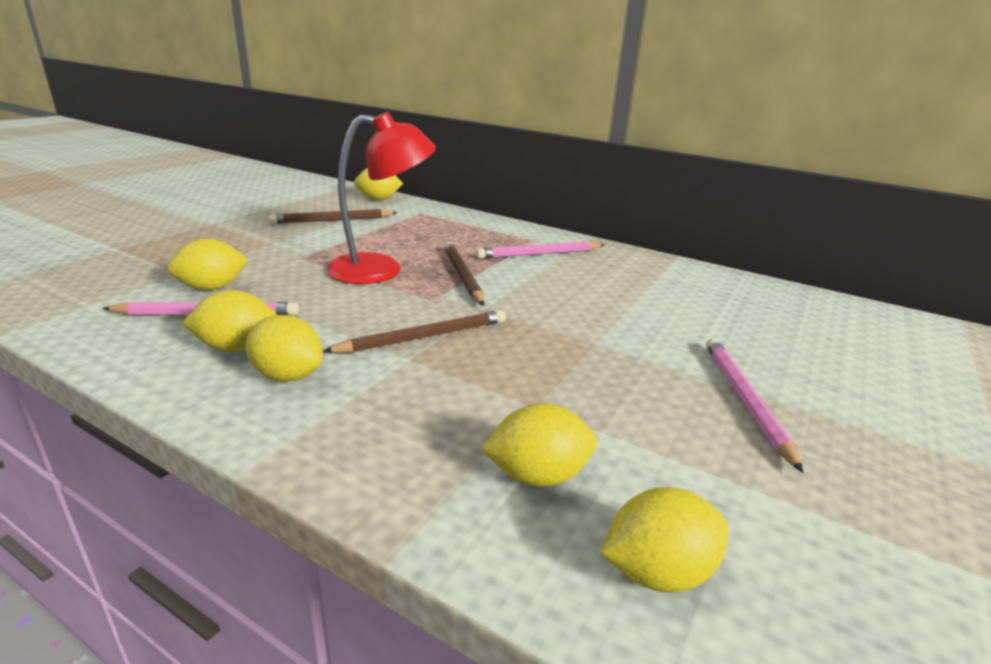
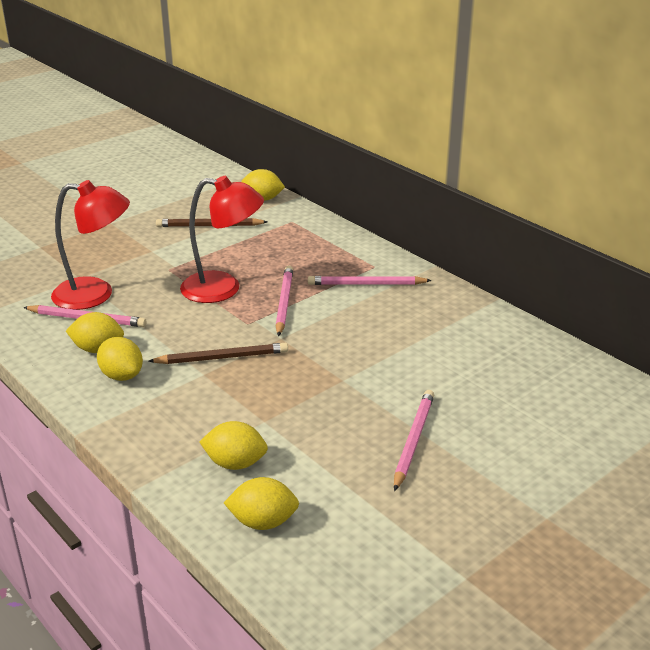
camera: 20 degrees right, 5 degrees up
(212, 288) = (95, 294): yellow lemon -> red lamp
(463, 276) = (284, 302): brown pencil -> pink pencil

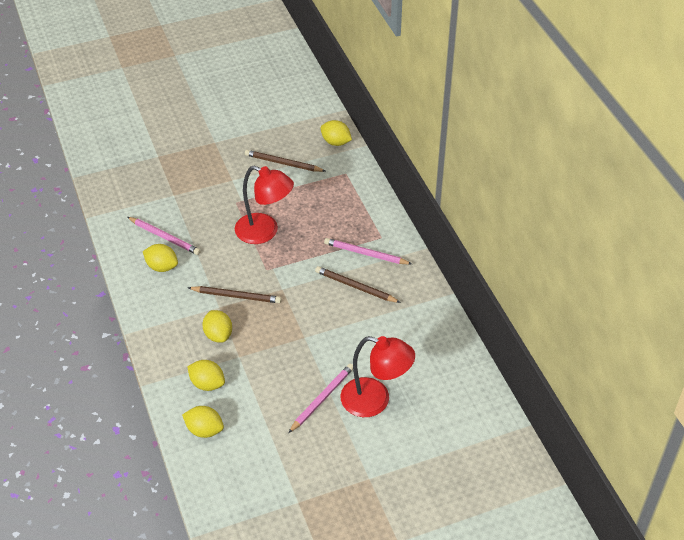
camera: 20 degrees right, 15 degrees up
(95, 294) = (178, 215): red lamp -> red lamp (375, 401)
(122, 375) = (168, 294): yellow lemon -> yellow lemon (218, 335)
(284, 302) = (300, 256): pink pencil -> none
(376, 316) = (355, 287): none -> brown pencil

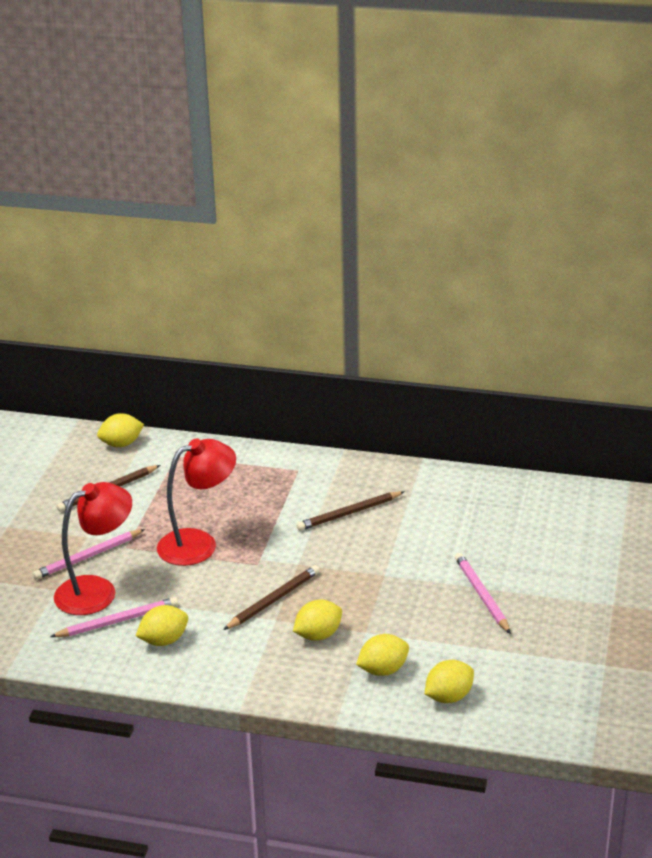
camera: 55 degrees left, 15 degrees down
(218, 335) = (318, 635): yellow lemon -> yellow lemon turned 45 degrees counterclockwise
(366, 254) = (310, 488): pink pencil -> pink pencil (88, 557)
(375, 401) = (516, 561): red lamp -> red lamp (97, 590)

